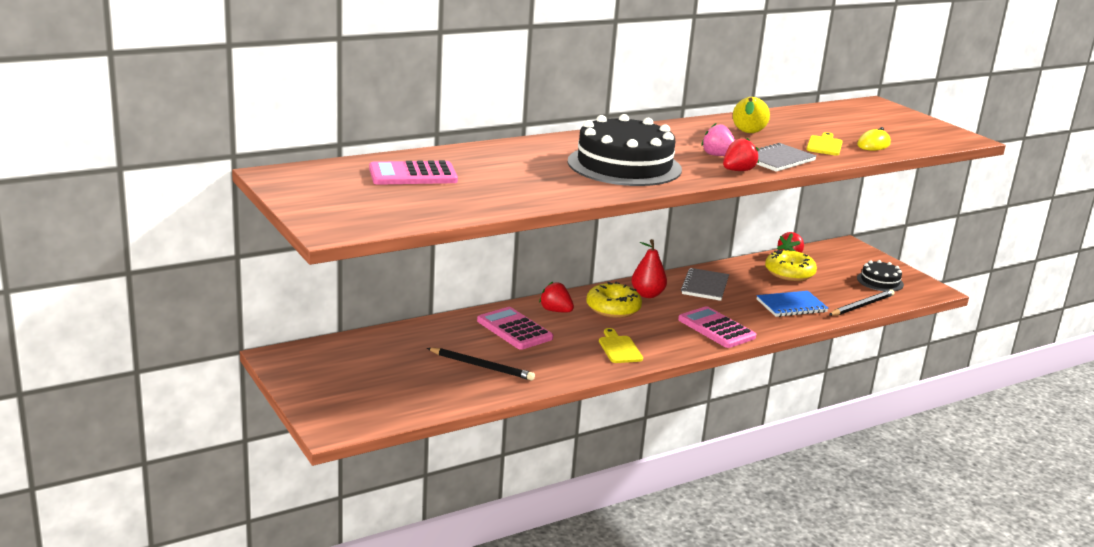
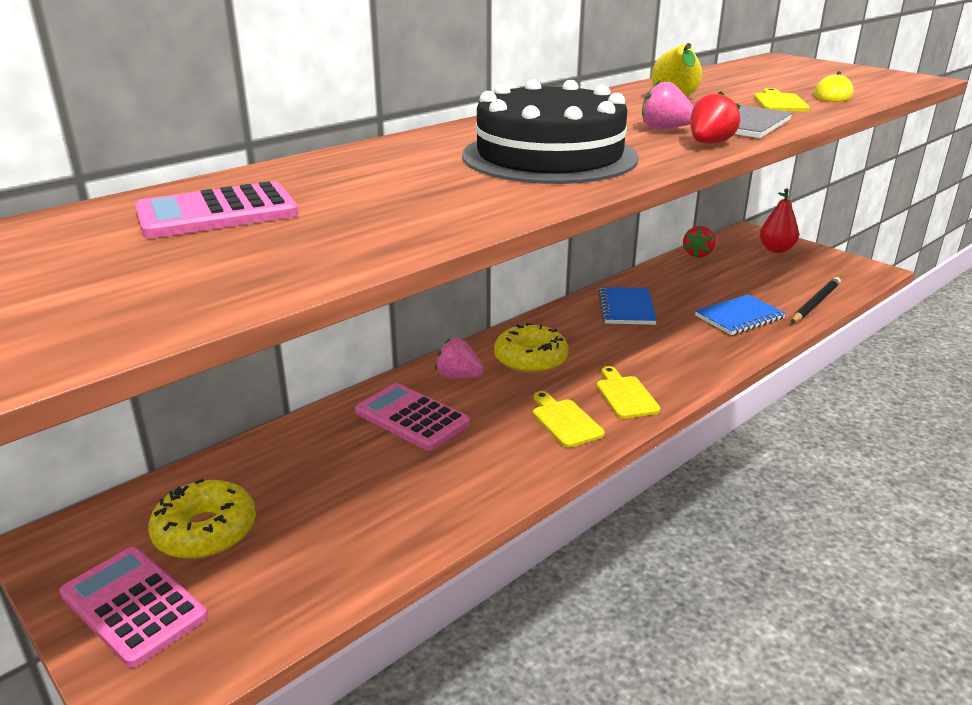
camera: 10 degrees left, 5 degrees up
(482, 366) = (382, 494): black pencil -> none
(555, 311) = (458, 377): red strawberry -> pink strawberry
(647, 294) = (564, 331): red pear -> red pear (776, 250)
(670, 340) = (625, 395): none -> yellow cutting board
(705, 286) = (626, 308): grey notebook -> blue notebook
(716, 328) = (672, 365): pink calculator -> pink calculator (133, 605)
(789, 273) = (710, 275): yellow donut -> yellow donut (205, 531)
(880, 281) = (812, 269): black cake -> none

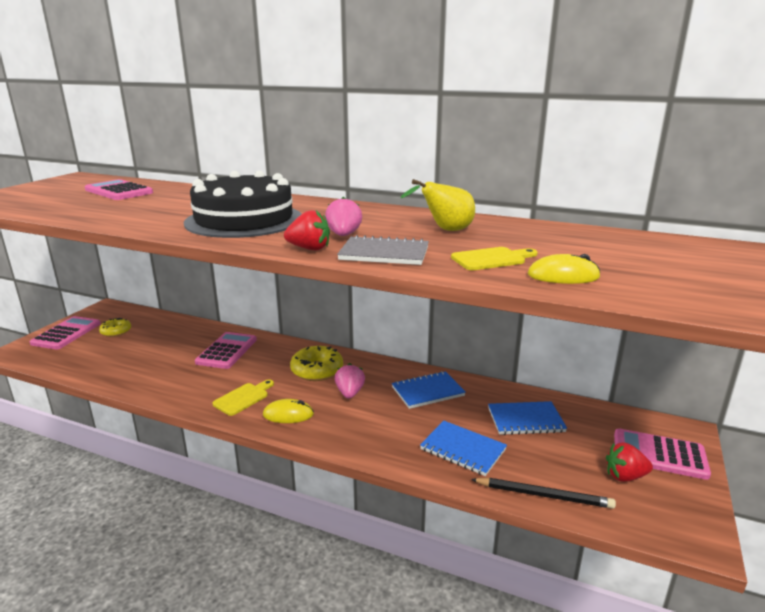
camera: 65 degrees right, 5 degrees down
(205, 531) = (116, 332): yellow donut -> yellow donut, size x0.63
(458, 377) = (280, 353): pink strawberry -> pink strawberry (350, 393)
(625, 395) = (288, 414): yellow cutting board -> yellow mouse
(697, 254) = (581, 408): red strawberry -> red strawberry (625, 476)
(704, 280) = (525, 420): none -> blue notebook
(776, 250) = (659, 454): red pear -> pink calculator

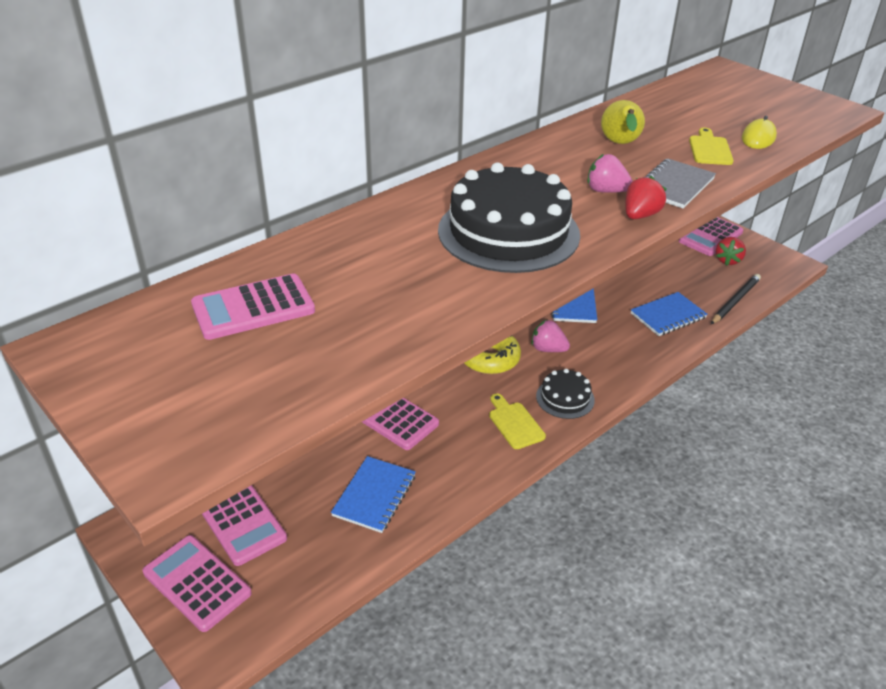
camera: 65 degrees left, 15 degrees up
(116, 332) = (241, 521): yellow donut -> pink calculator
(288, 414) = (565, 398): yellow mouse -> black cake
(525, 420) = (643, 272): blue notebook -> blue notebook (374, 496)

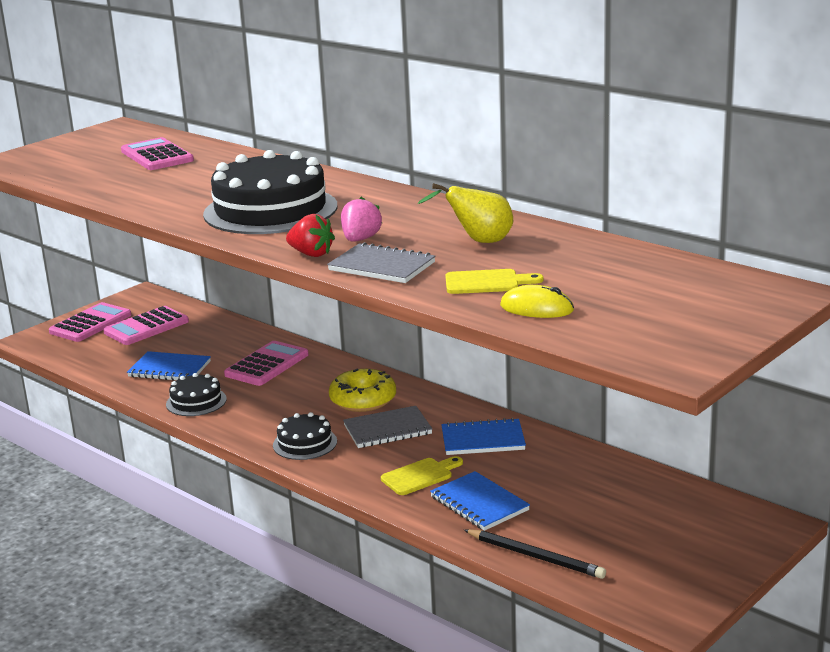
camera: 85 degrees right, 15 degrees down
(463, 472) = (196, 401): none -> black cake
(515, 423) = (263, 420): yellow cutting board -> yellow cutting board (420, 476)
(548, 349) = (387, 430): pink strawberry -> grey notebook
(710, 237) = (712, 541): pink calculator -> none
(728, 260) = (646, 554): red strawberry -> none

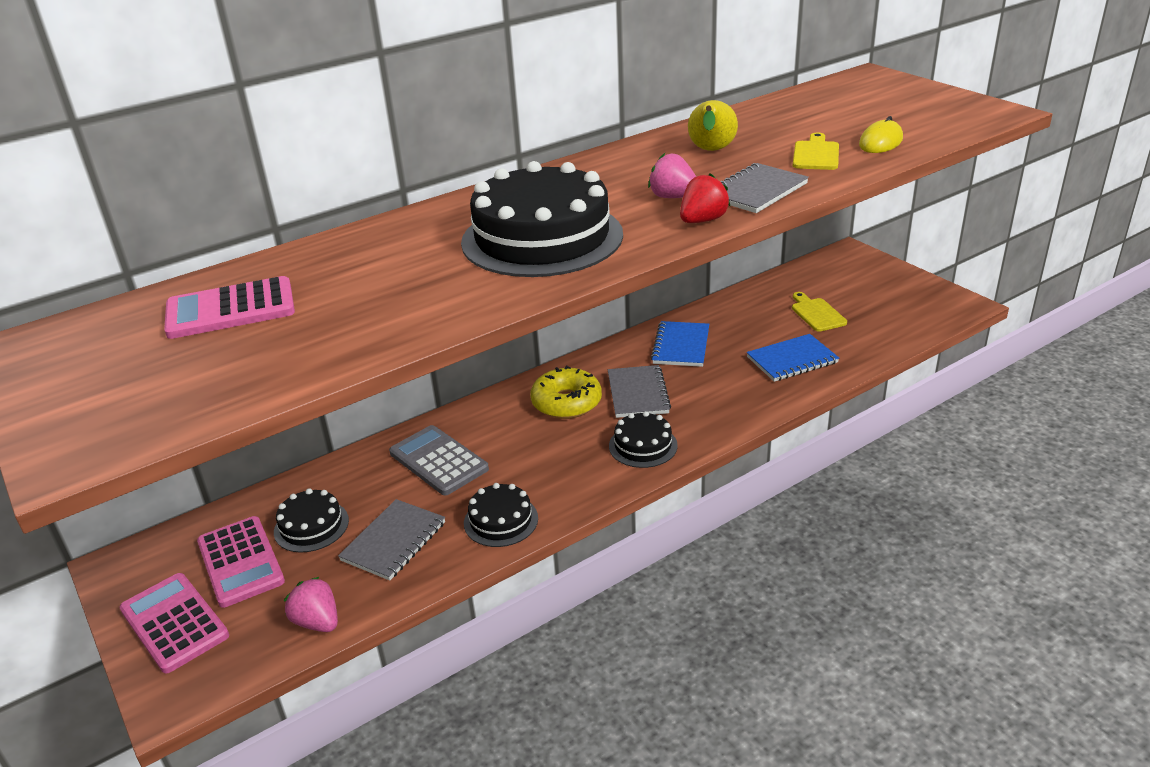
camera: 75 degrees left, 10 degrees up
(89, 363) = (317, 622): none -> pink strawberry
(169, 369) = (394, 541): blue notebook -> grey notebook
(184, 339) = (311, 526): none -> black cake
(267, 365) = (438, 461): pink calculator -> grey calculator
(420, 476) = (734, 384): yellow cutting board -> yellow cutting board (817, 313)
(535, 556) = (879, 345): black pencil -> none

